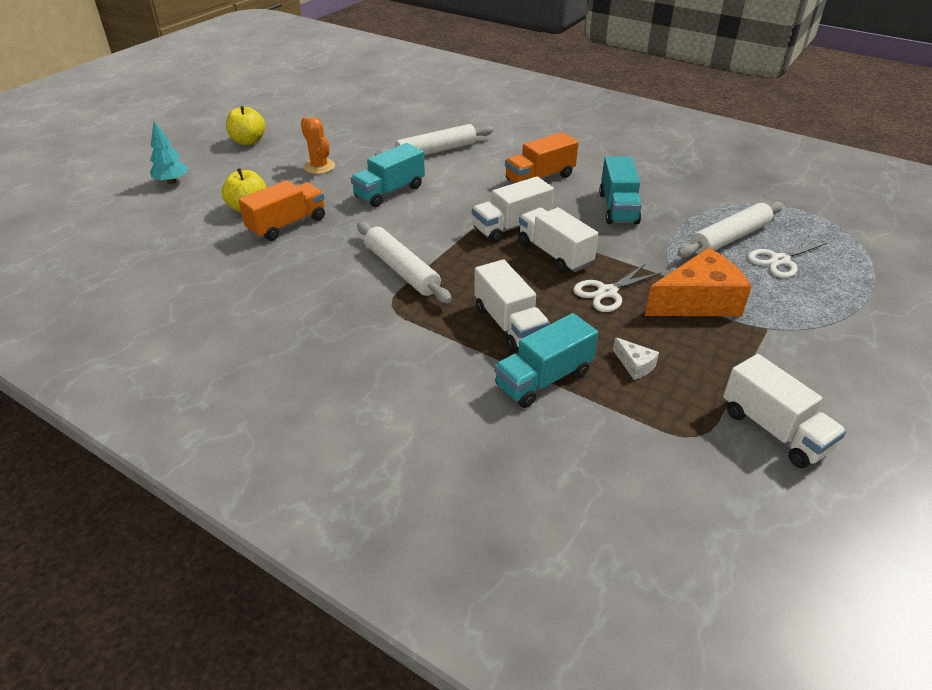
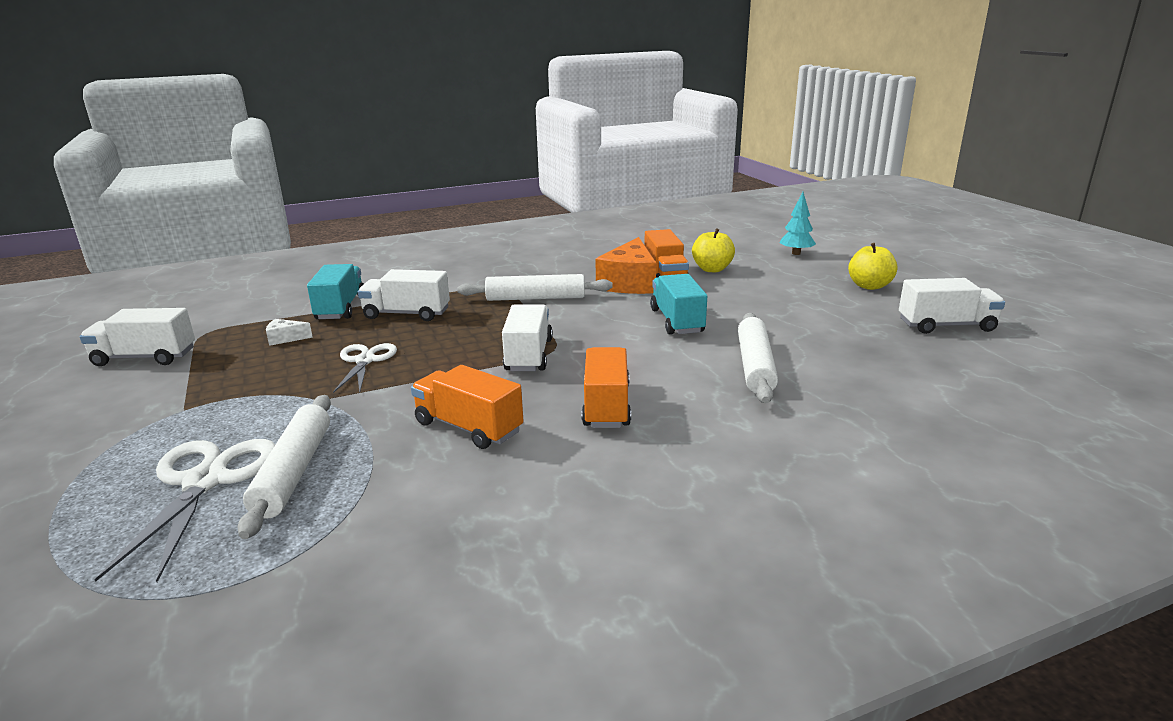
camera: 125 degrees right, 15 degrees down
(319, 167) = (772, 304): orange cactus -> none
(554, 254) = (453, 359): white truck -> white truck (946, 326)
(618, 208) = (468, 427): turquoise truck -> orange truck
(698, 301) = (273, 395): orange cheese -> orange cheese (629, 283)
(780, 260) = (205, 482): white scissors -> white scissors, size x1.56

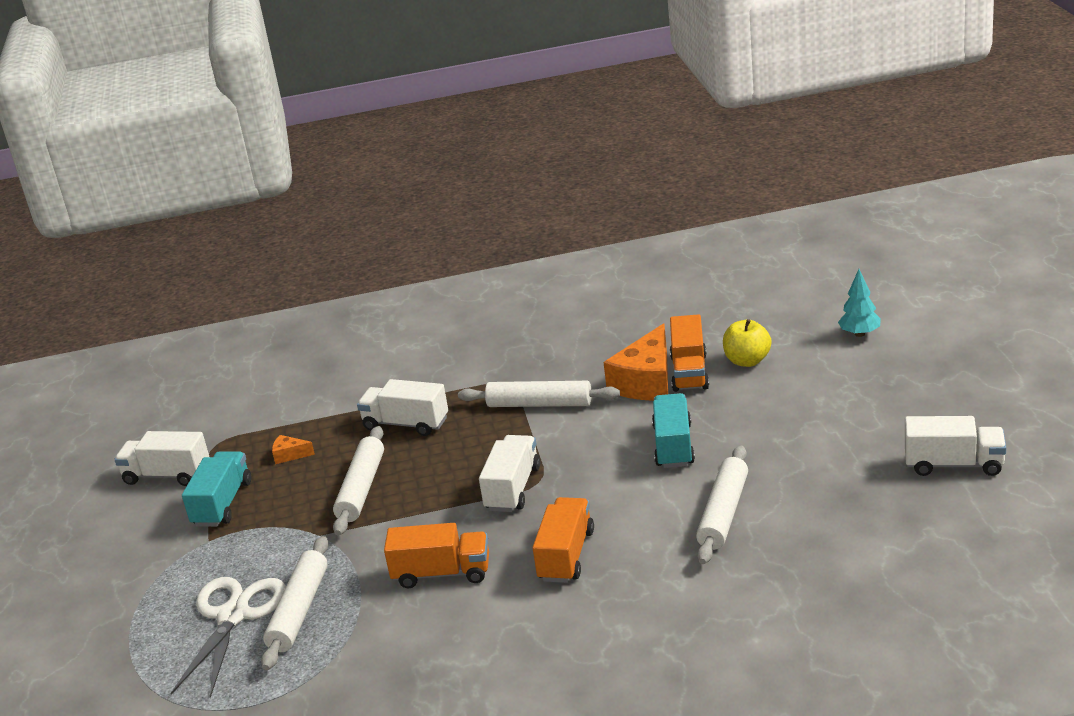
camera: 15 degrees right, 5 degrees up
(285, 338) = (289, 455): white cheese -> orange cheese
(341, 308) = (342, 412): turquoise truck -> turquoise truck (222, 503)
(365, 361) = (361, 488): white scissors -> white rolling pin
(468, 427) = (442, 573): orange truck -> orange truck turned 135 degrees clockwise
(869, 286) = (911, 397): yellow apple -> none

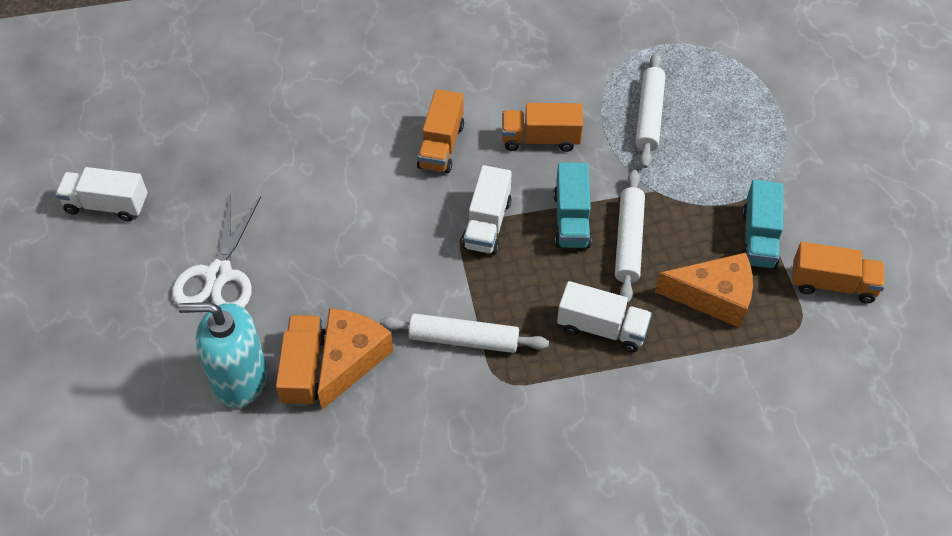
camera: 175 degrees right, 25 degrees up
(167, 475) = (832, 284): white truck -> orange truck
(233, 616) = (701, 116): white scissors -> white scissors (219, 275)
(289, 455) = (713, 297): orange cheese -> orange cheese, size x2.30
(673, 446) = (337, 259): turquoise truck -> turquoise truck (571, 220)
(723, 513) = (310, 175): white rolling pin -> none
(747, 361) = (240, 379): yellow apple -> turquoise soap dispenser
(859, 334) = (109, 408): turquoise tree -> none

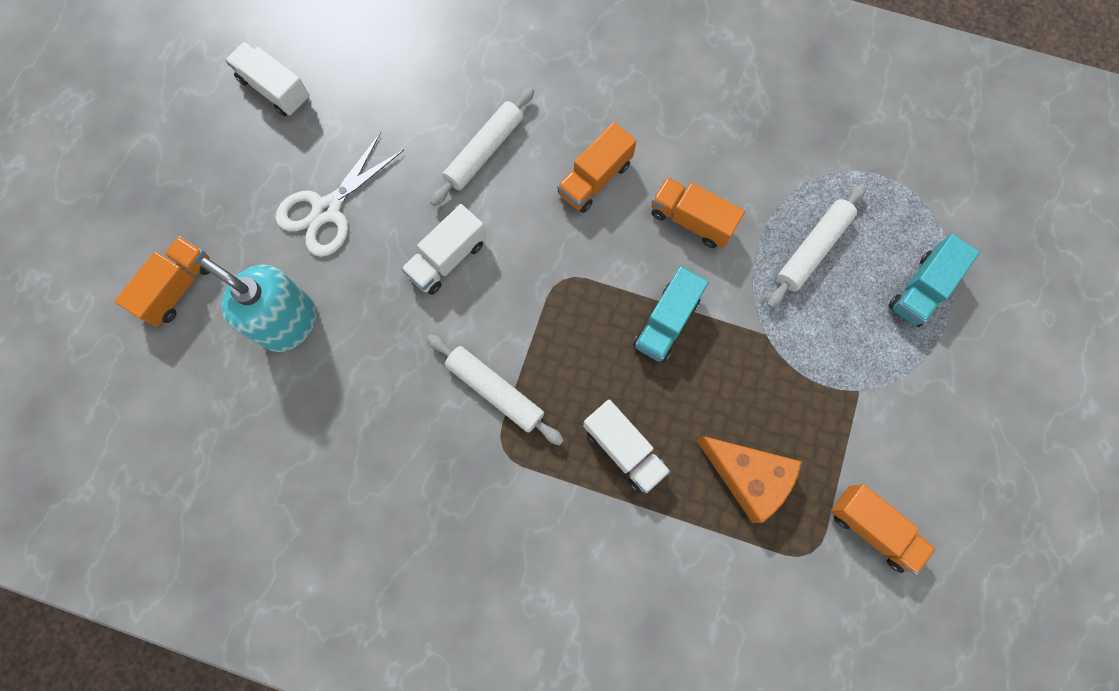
camera: 30 degrees right, 20 degrees up
(303, 369) = (345, 342): orange truck -> orange truck (178, 287)
(350, 359) = (388, 355): orange cheese -> none
(487, 224) = (586, 284): white truck -> white truck (447, 258)
(629, 241) = (705, 374): white rolling pin -> white rolling pin (484, 151)
(758, 238) = (832, 440): turquoise truck -> turquoise truck (921, 289)

